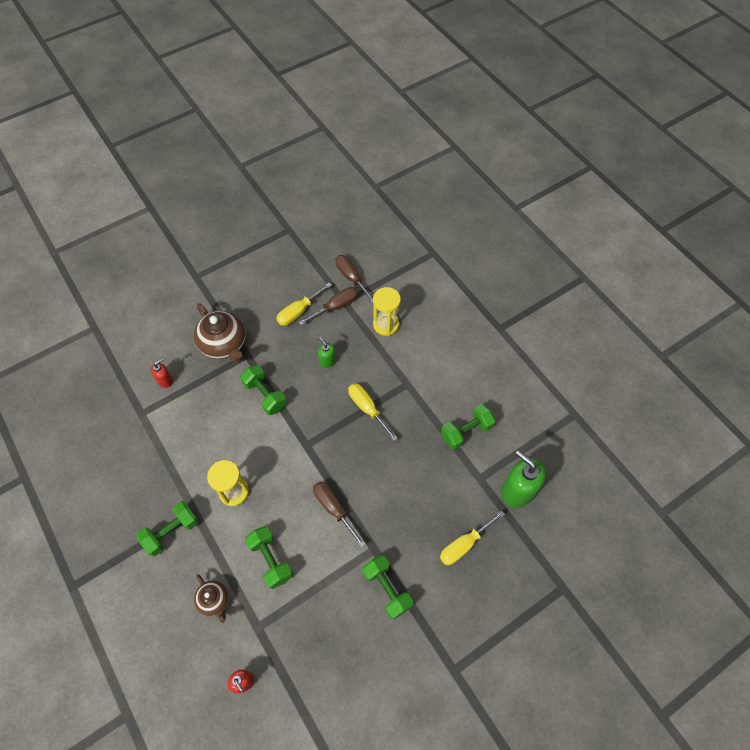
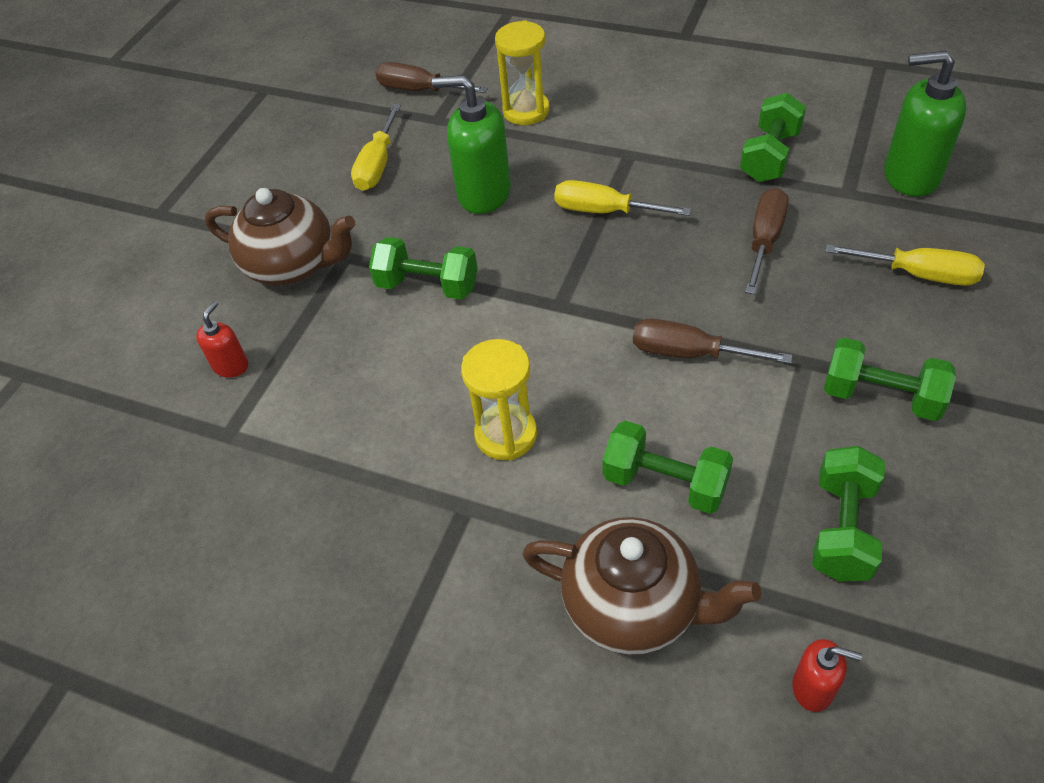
camera: 30 degrees left, 10 degrees down
(172, 532) = (452, 561): green dumbbell -> green dumbbell (842, 528)
(214, 600) = (633, 606): brown teapot -> brown teapot, size x1.79
(327, 361) = (483, 193): green soap dispenser -> green soap dispenser, size x1.96
(336, 307) = (430, 130): brown screwdriver -> brown screwdriver (765, 240)
(464, 544) = (918, 274): yellow screwdriver -> yellow screwdriver turned 90 degrees counterclockwise

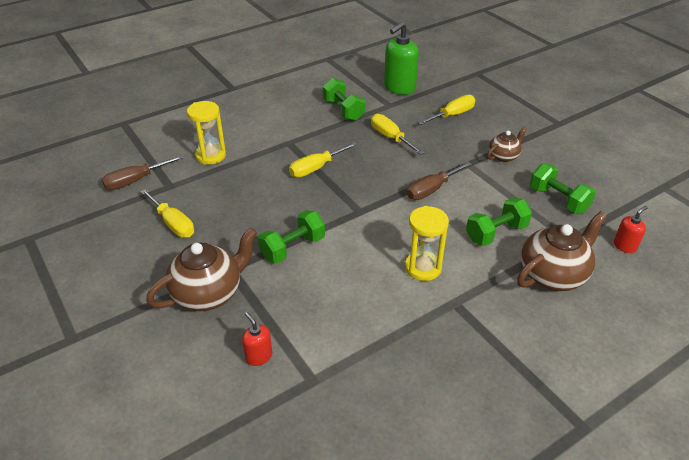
camera: 60 degrees left, 10 degrees down
(483, 193) = (251, 198): green soap dispenser -> none
(765, 240) = (390, 137): brown screwdriver -> yellow screwdriver
(881, 396) = (503, 156): green dumbbell -> brown teapot

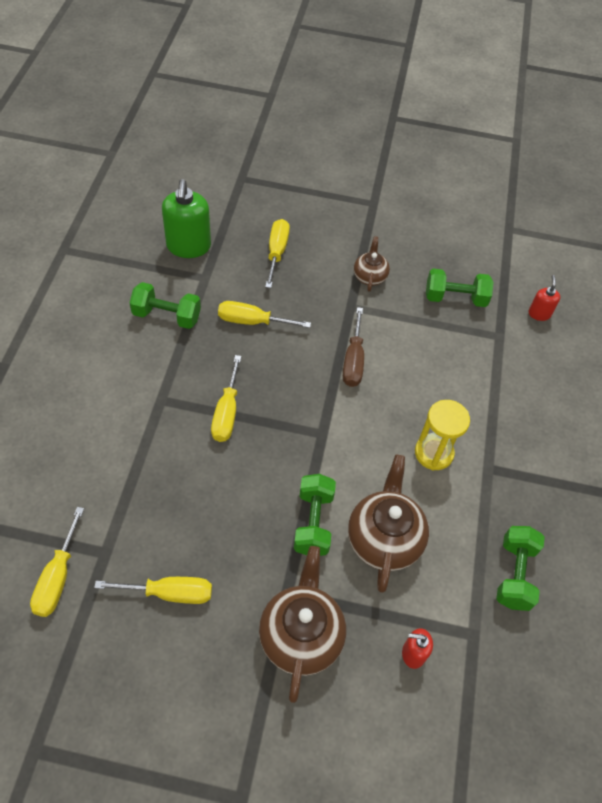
camera: 50 degrees left, 15 degrees up
(135, 181) = (57, 577): brown screwdriver -> yellow screwdriver
(211, 155) = (99, 479): yellow hourglass -> none
(496, 233) = (447, 371): green dumbbell -> green dumbbell (514, 574)
(553, 275) = (523, 382): brown teapot -> brown teapot (384, 539)

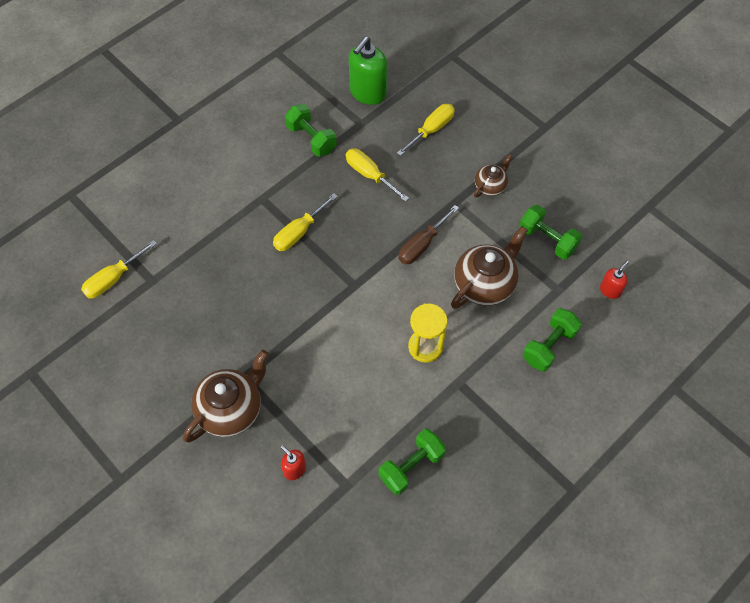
camera: 40 degrees right, 5 degrees up
(170, 593) = (171, 330): yellow screwdriver -> none
(313, 522) = (298, 342): green dumbbell -> green dumbbell (549, 346)
(384, 539) = (337, 383): brown teapot -> brown teapot (485, 284)

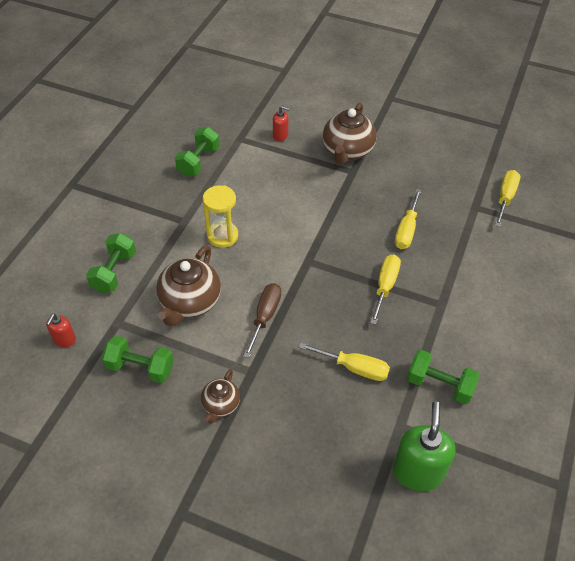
camera: 155 degrees right, 10 degrees down
(431, 130) = (316, 450): yellow screwdriver -> yellow screwdriver (406, 230)

